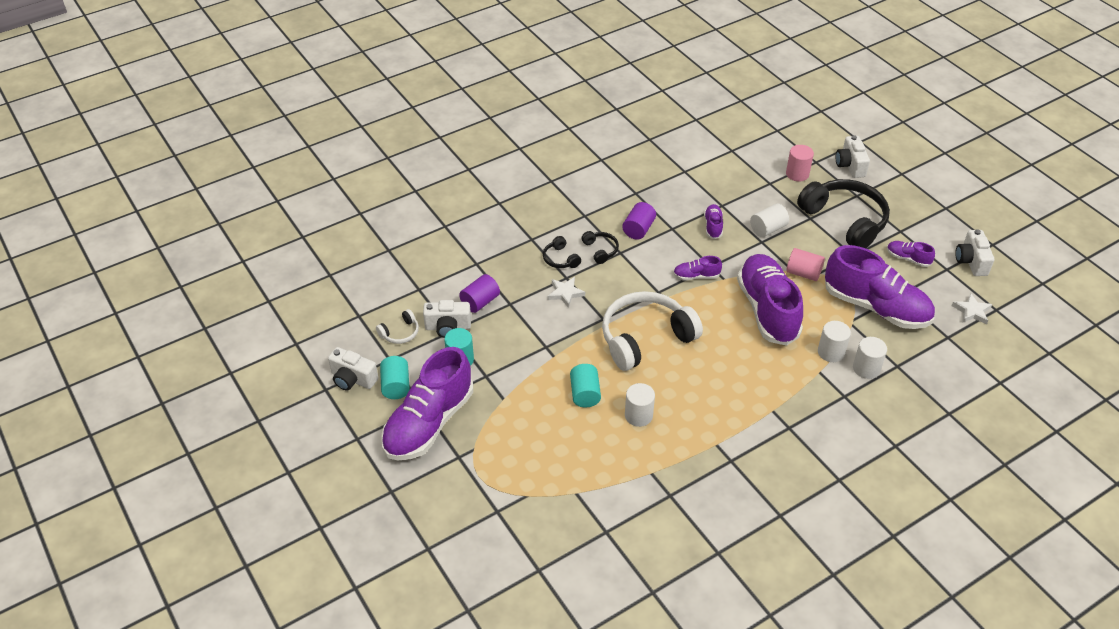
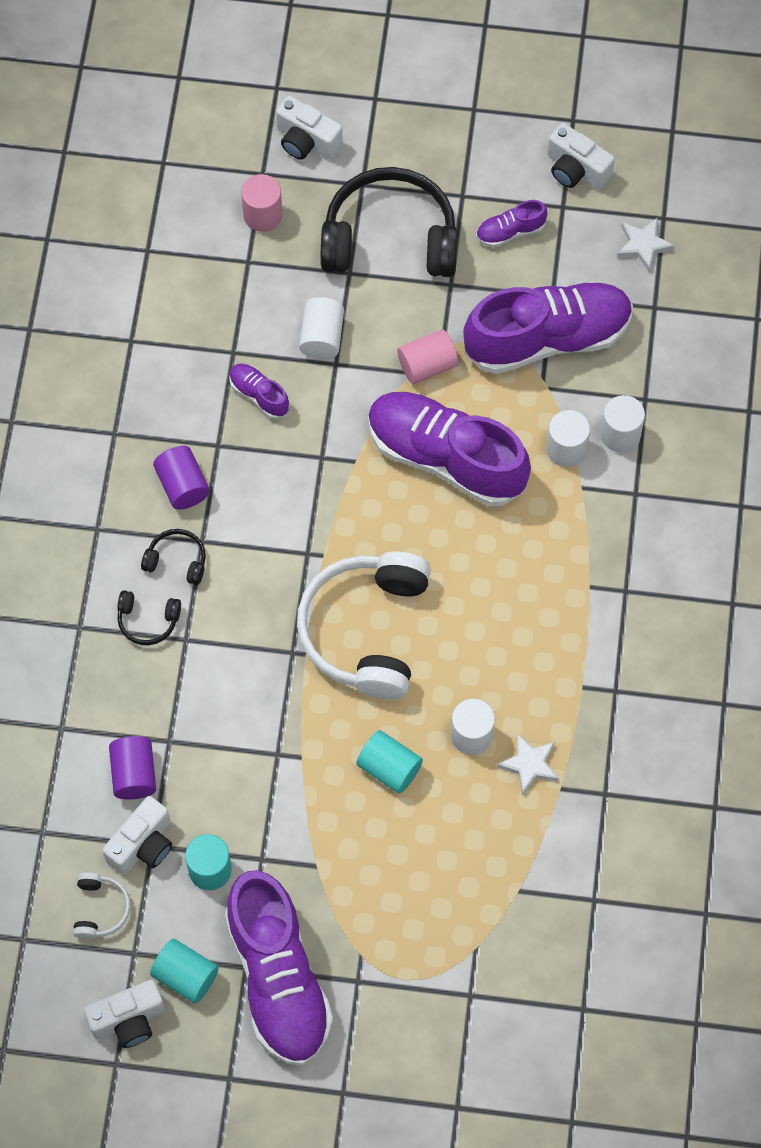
camera: 50 degrees left, 20 degrees up
(565, 293) = (211, 662): white star -> white star (529, 765)
(696, 276) = (322, 488): purple shoe -> none

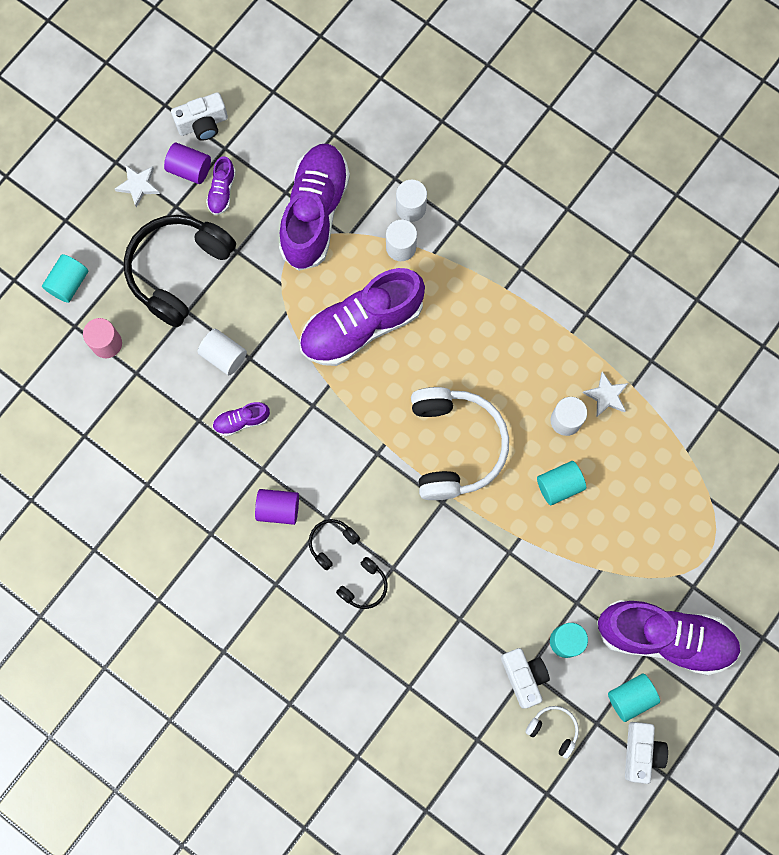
camera: 60 degrees left, 10 degrees up
(134, 774) = (470, 655): purple cylinder -> purple cylinder (189, 169)
(306, 141) = (69, 283): white camera -> turquoise cylinder
(366, 630) = (455, 446): white headphones -> white headphones turned 135 degrees counterclockwise
(427, 365) = (287, 300): pink cylinder -> none
(643, 245) = (285, 115): white star -> white star (138, 185)

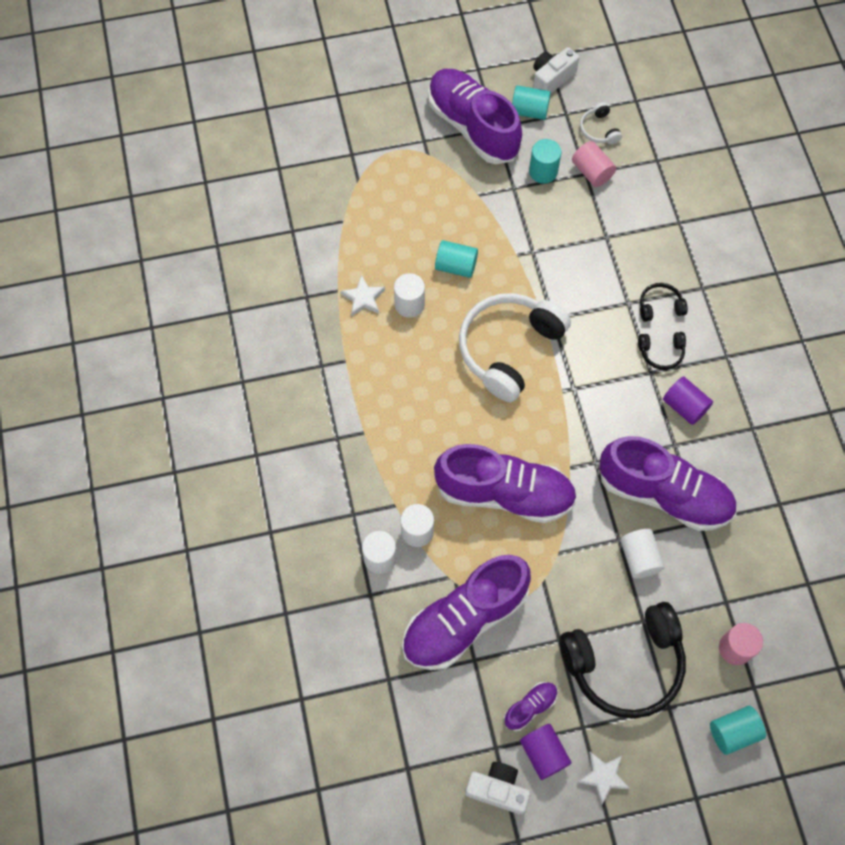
camera: 140 degrees left, 10 degrees down
(241, 421) = (664, 494): purple shoe -> purple shoe, size x2.34
(523, 677) = (592, 172): white camera -> pink cylinder

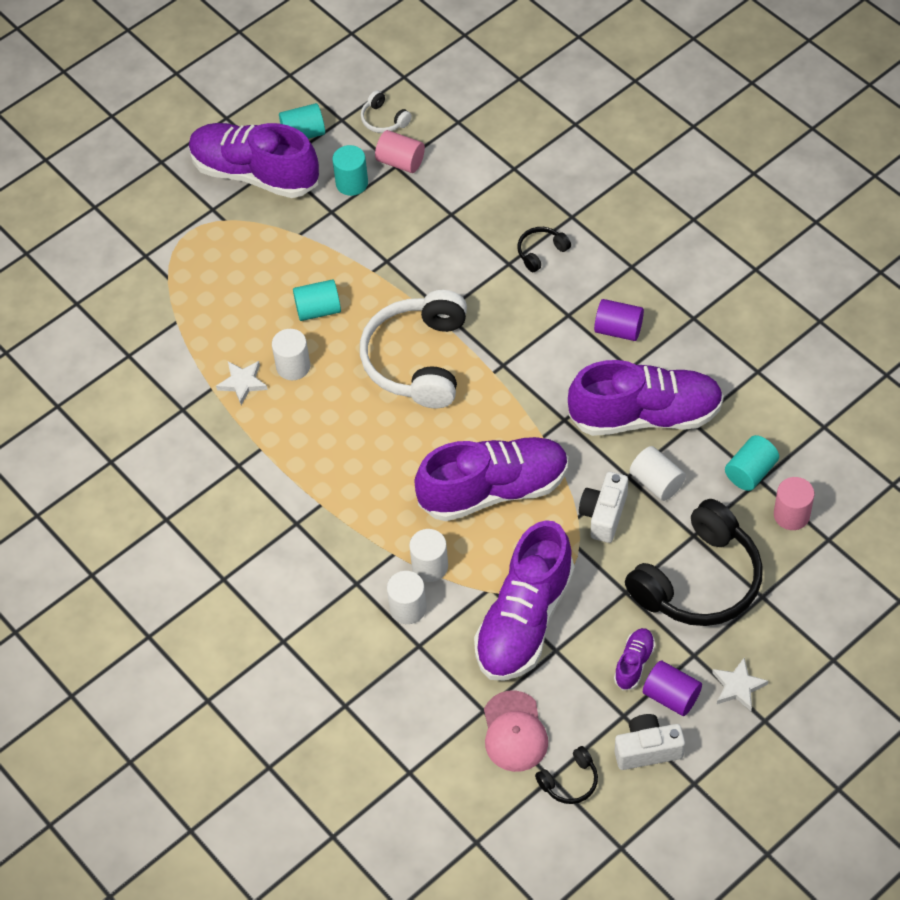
camera: 25 degrees left, 10 degrees down
(401, 712) = (514, 732): none -> pink cap
(551, 79) = (307, 94): white camera -> white camera (604, 515)
(661, 352) = (567, 292): black headphones -> black headphones (569, 781)
(733, 732) = (832, 586): turquoise cylinder -> turquoise cylinder (750, 472)

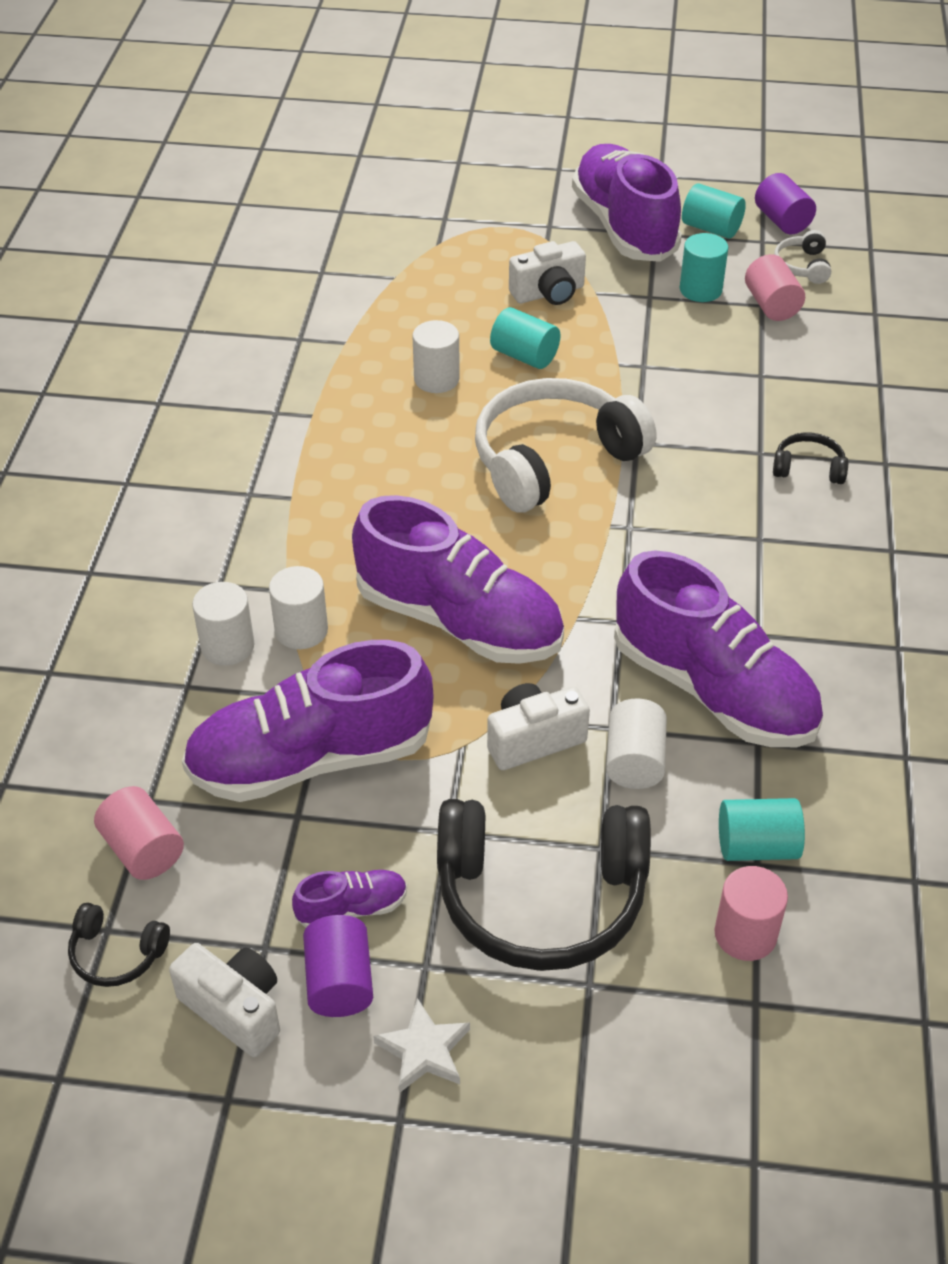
camera: 45 degrees right, 10 degrees down
(242, 383) = (376, 358): white star -> none
(275, 257) = (548, 293): none -> white camera
(514, 732) = (143, 849): pink cap -> pink cylinder
(618, 330) = (796, 592): purple cylinder -> purple cylinder (782, 221)

